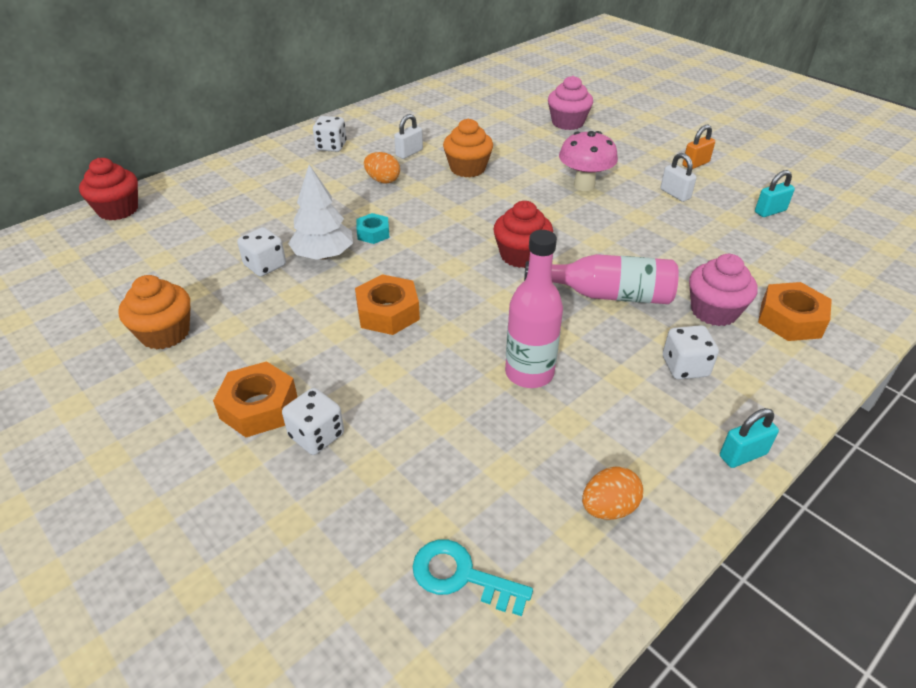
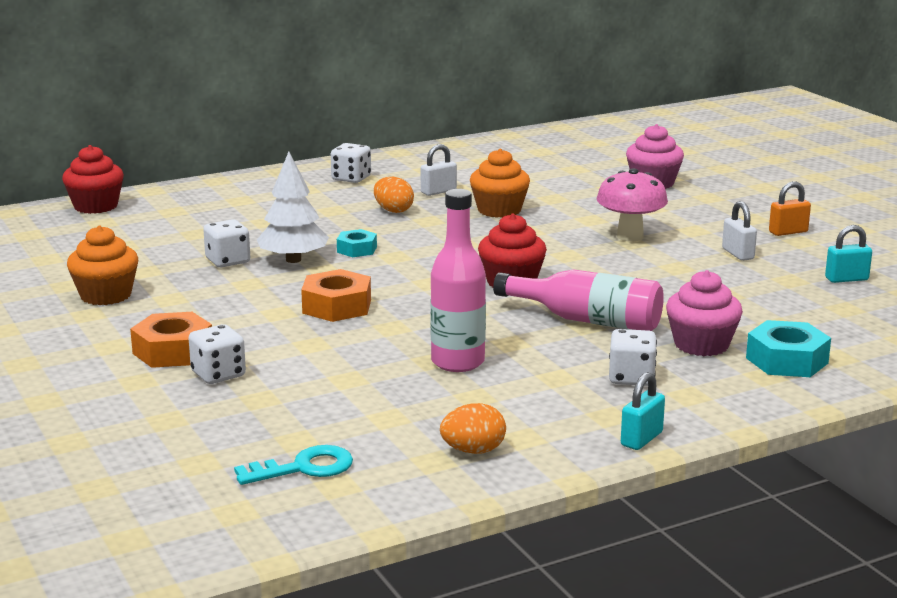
camera: 15 degrees right, 20 degrees down
(461, 576) = (304, 468): turquoise key -> turquoise key turned 120 degrees clockwise
(742, 455) = (641, 439): turquoise padlock -> turquoise padlock turned 45 degrees counterclockwise
(790, 319) = (786, 360): orange nut -> turquoise nut

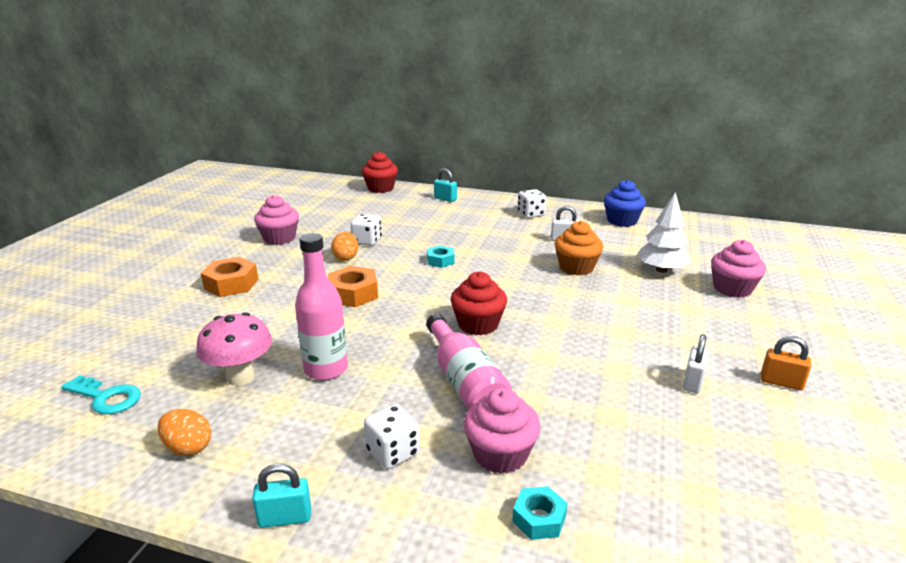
camera: 45 degrees right, 5 degrees up
(106, 295) = (279, 238): orange cupcake -> pink cupcake
(218, 374) = (215, 309): white dice -> none
(293, 260) = (397, 253): white tree -> white tree (661, 270)
(393, 210) = (512, 243): orange egg -> orange egg (346, 258)
(456, 157) = (621, 221): none -> blue cupcake
(630, 236) = (630, 325): pink mushroom -> pink mushroom (241, 377)
(786, 360) = (539, 518): turquoise nut -> turquoise nut, size x0.62
(846, 279) = (758, 462): turquoise padlock -> turquoise padlock (445, 199)

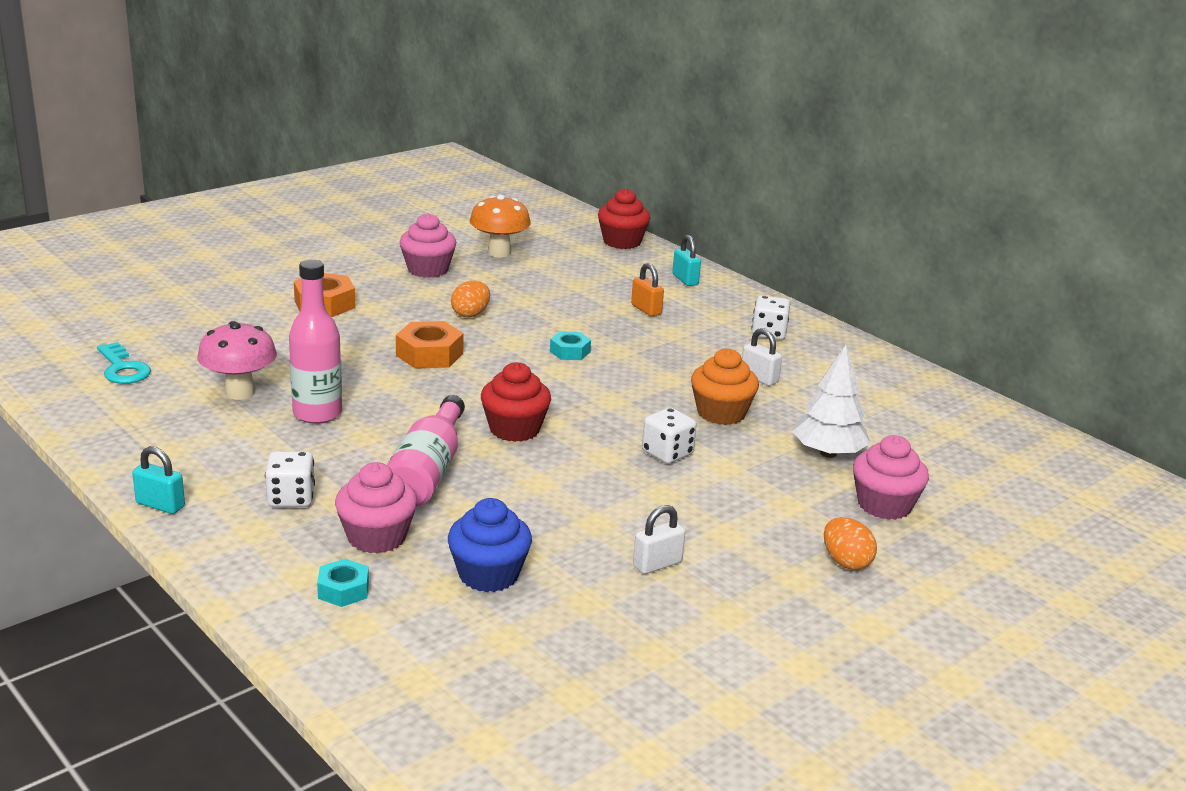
camera: 30 degrees right, 0 degrees up
(188, 447) = (144, 430): orange egg -> orange egg (846, 562)
(314, 214) = (499, 253): none -> orange mushroom
(367, 241) = (518, 303): white dice -> white dice (667, 453)
(621, 221) = (883, 380): blue cupcake -> blue cupcake (488, 574)
(781, 382) = (757, 605): orange padlock -> orange padlock (646, 309)

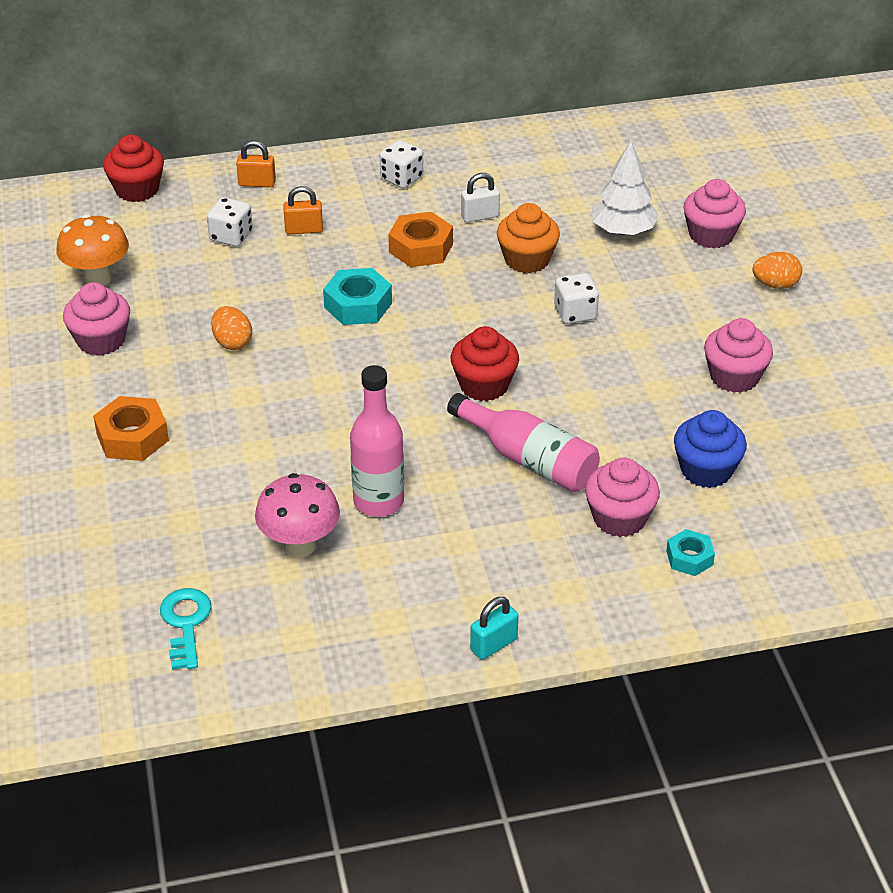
camera: 60 degrees left, 15 degrees up
(123, 368) = (185, 624): turquoise key -> turquoise key turned 90 degrees counterclockwise
(291, 498) = (527, 555): white dice -> white dice (231, 236)
(429, 354) = (303, 395): orange nut -> orange nut (420, 248)
(570, 352) = (358, 305): turquoise nut -> turquoise nut, size x1.62
(657, 564) = (734, 377): white padlock -> pink cupcake
(685, 280) = (257, 183): turquoise padlock -> orange padlock

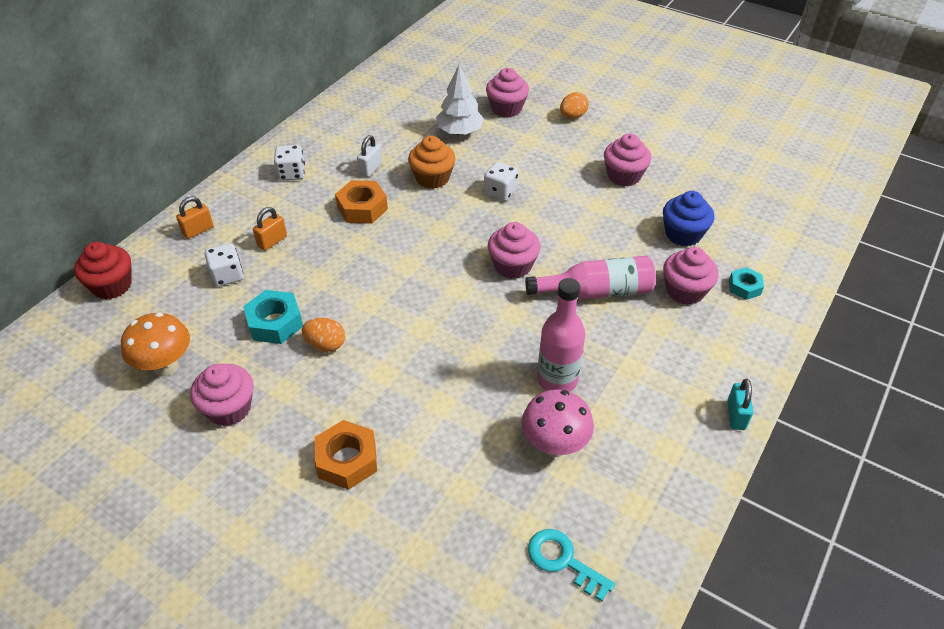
camera: 45 degrees left, 5 degrees up
(358, 305) = (373, 266): turquoise nut -> turquoise nut (275, 323)
(484, 385) = (512, 266): red cupcake -> pink cupcake

